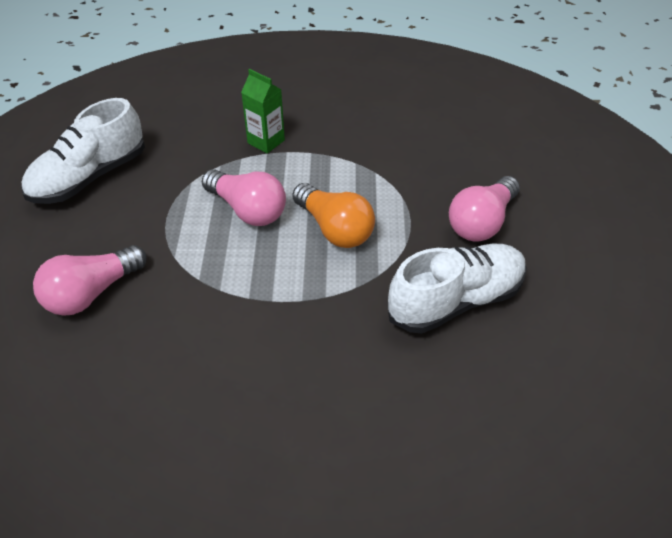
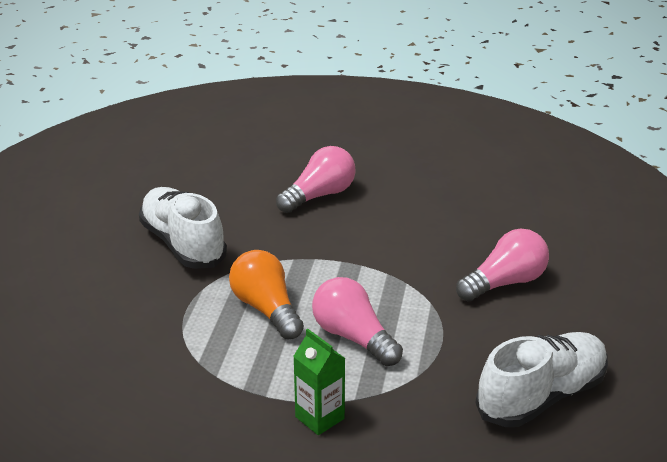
camera: 170 degrees left, 15 degrees down
(455, 301) = (183, 244): white shoe -> white shoe turned 75 degrees clockwise
(481, 222) = (117, 298): pink light bulb -> pink light bulb (319, 195)

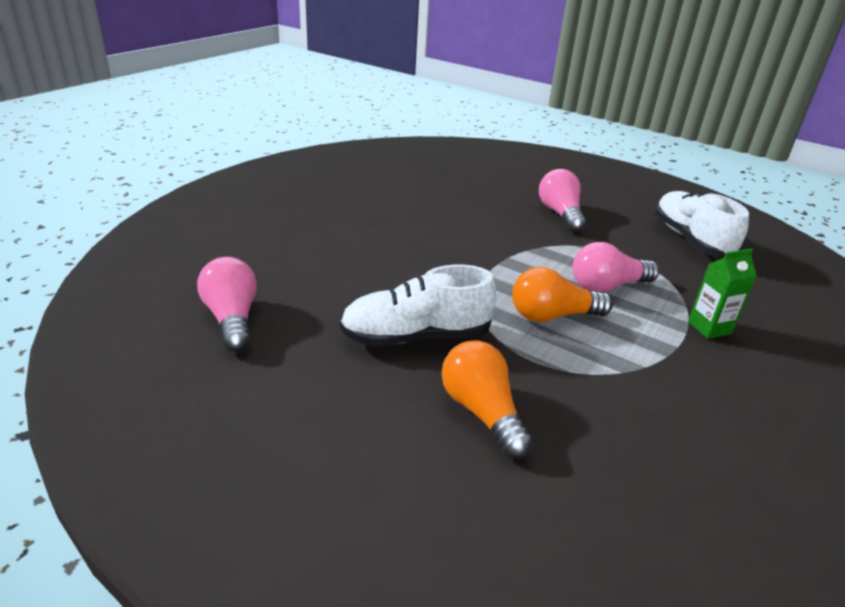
camera: 70 degrees left, 0 degrees up
(103, 295) = (482, 412): none -> orange light bulb
(319, 195) = (388, 246): pink light bulb -> pink light bulb (232, 319)

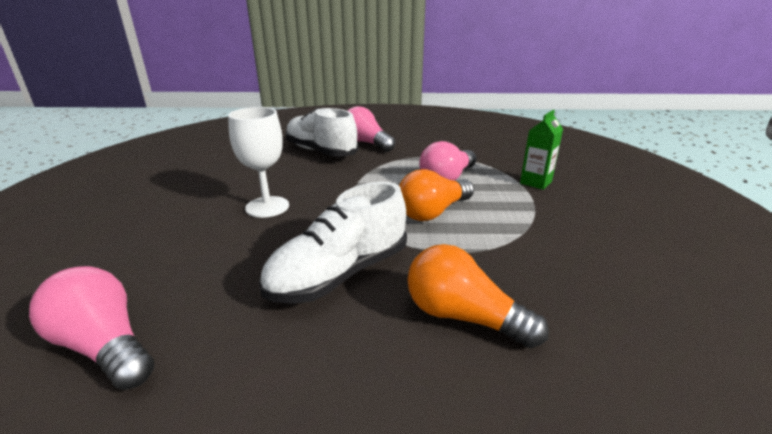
camera: 30 degrees left, 5 degrees down
(406, 253) = (267, 207): none -> white goblet
(691, 240) = (464, 135): white shoe -> white shoe (321, 152)

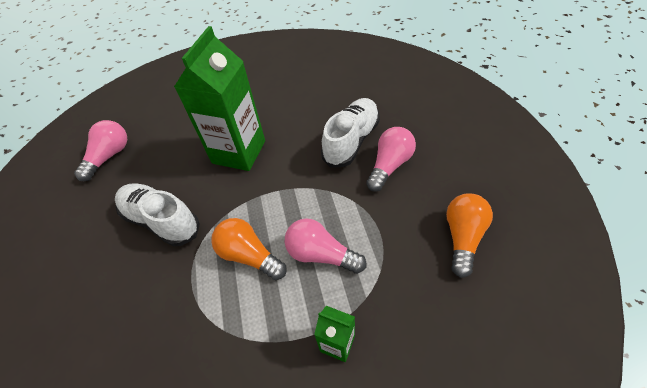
camera: 80 degrees right, 25 degrees up
(267, 207) = (239, 152): white goblet -> green carton
(463, 316) = (121, 296): orange light bulb -> orange light bulb (462, 237)

